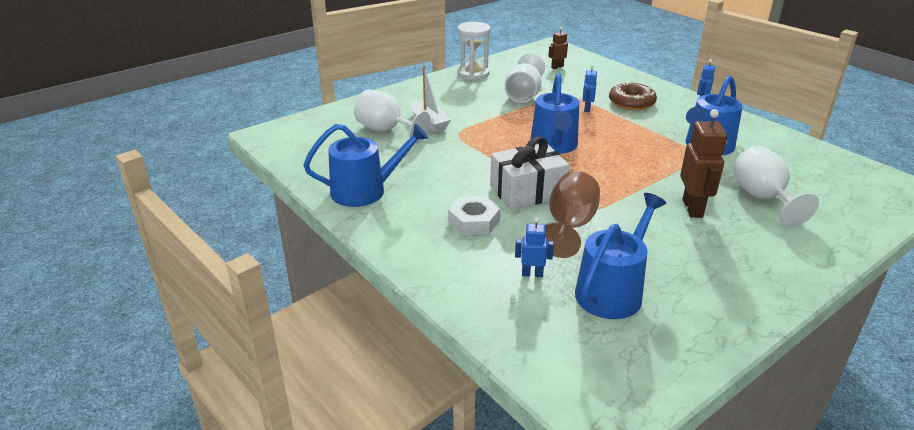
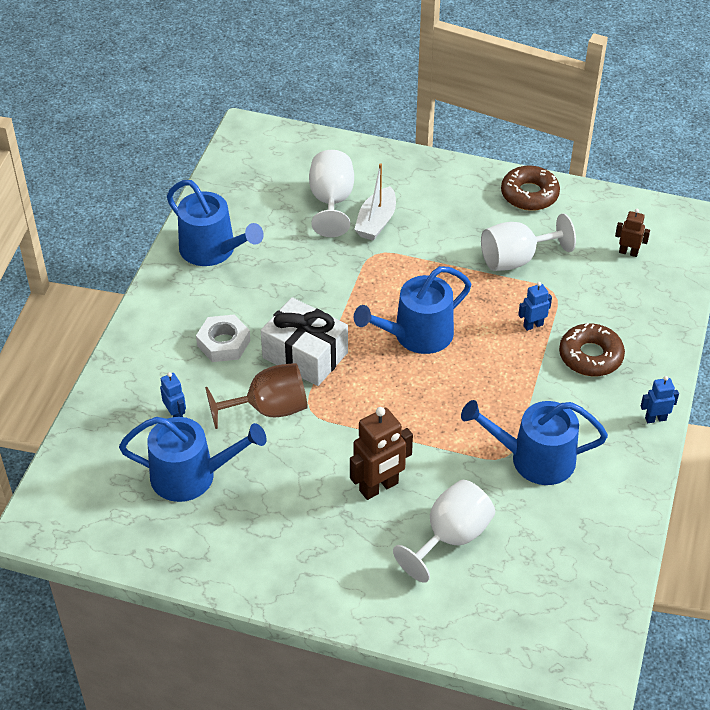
camera: 55 degrees right, 15 degrees up
(473, 74) = (529, 194): white hourglass -> brown donut

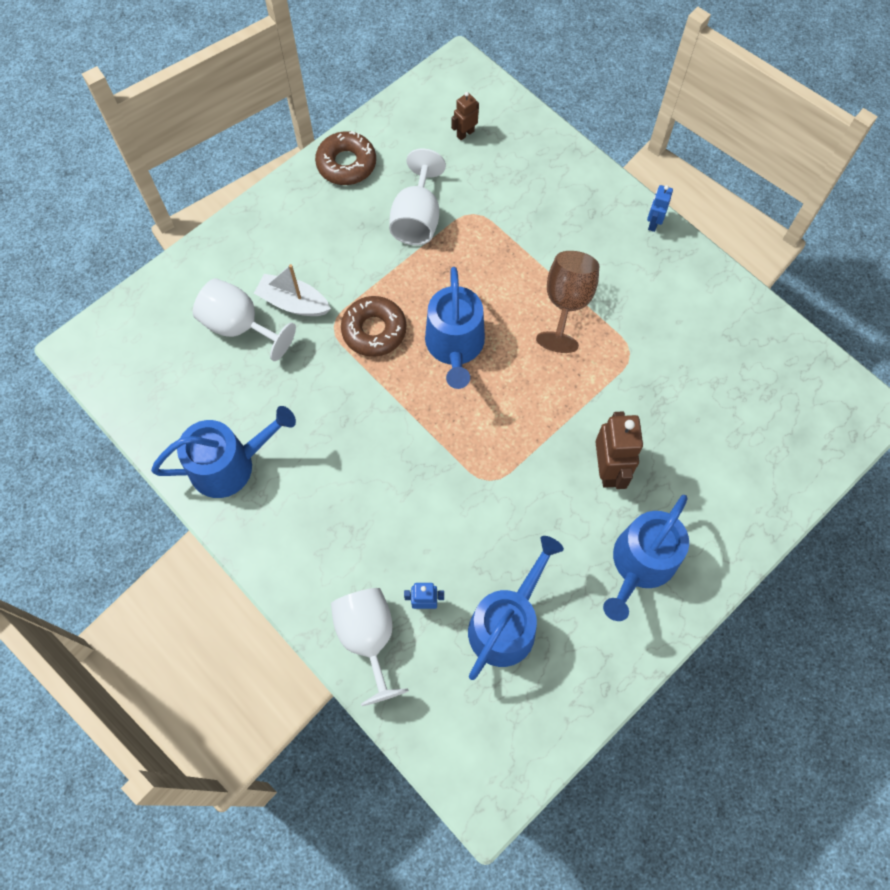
camera: 60 degrees left, 20 degrees up
(223, 343) = (360, 515): white nut -> none
(268, 409) = (467, 516): brown goblet -> brown goblet (566, 304)
(305, 355) = (420, 450): white gift -> none
(376, 222) = (293, 303): white boat -> white boat turned 150 degrees clockwise
(450, 537) = (691, 442): white goblet -> white goblet (368, 638)
(533, 325) = (501, 250): blue robot -> none
(534, 459) = (644, 333): blue watering can -> blue watering can (640, 564)
(590, 356) = (561, 229): brown donut -> brown donut (374, 330)

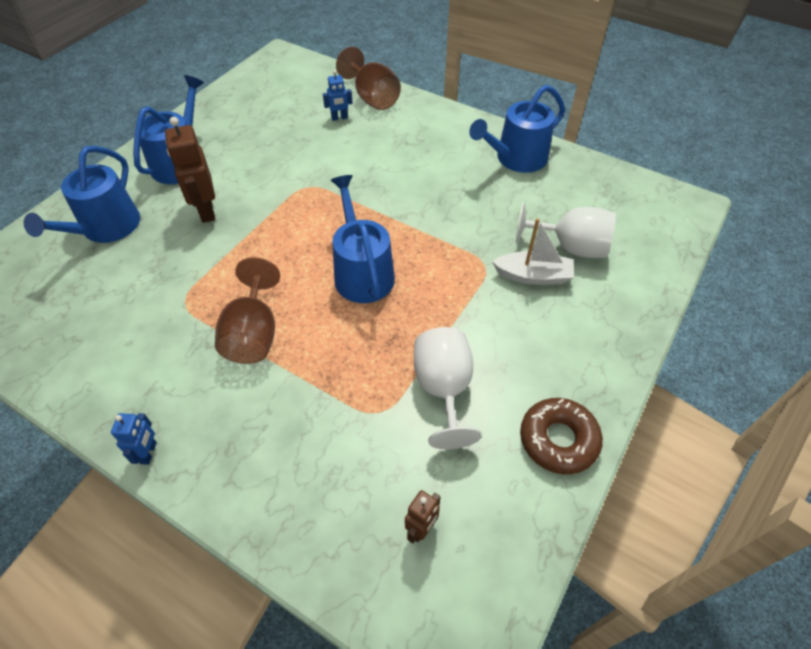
camera: 165 degrees right, 15 degrees down
(368, 638) = (372, 98): white goblet -> brown goblet
(374, 330) = (444, 269): brown donut -> none
(506, 624) = (279, 118): blue watering can -> blue watering can (106, 228)

